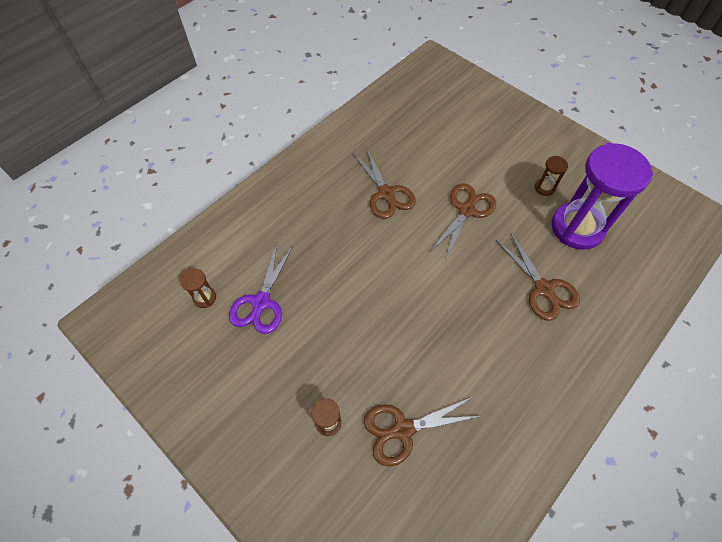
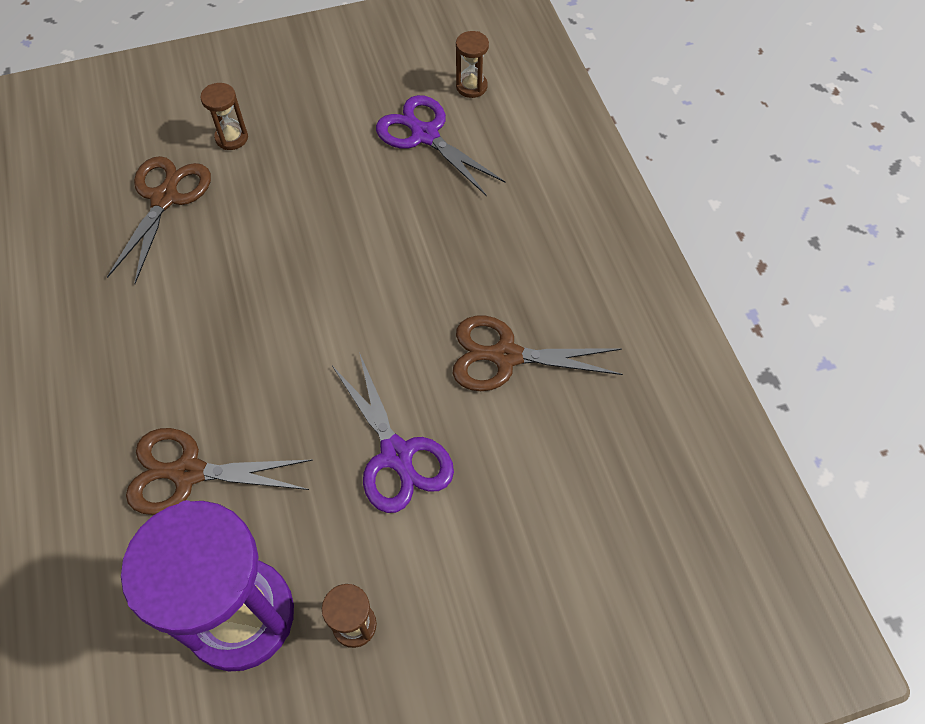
camera: 120 degrees right, 0 degrees up
(466, 210) = (396, 454): brown scissors -> purple scissors

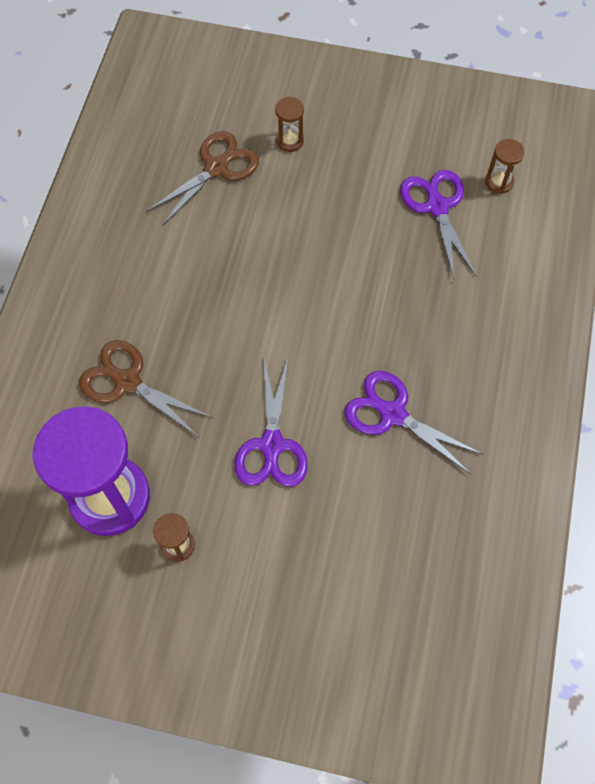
camera: 30 degrees right, 5 degrees up
(506, 356) = (393, 414): brown scissors -> purple scissors

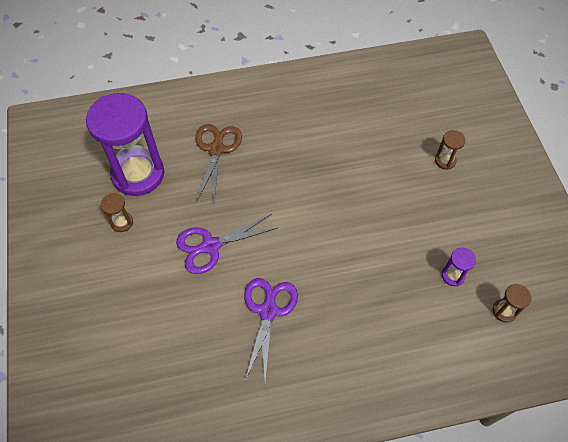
camera: 65 degrees right, 5 degrees down
(216, 168) = (395, 129): brown scissors -> none
(437, 207) = (453, 275): purple scissors -> purple hourglass

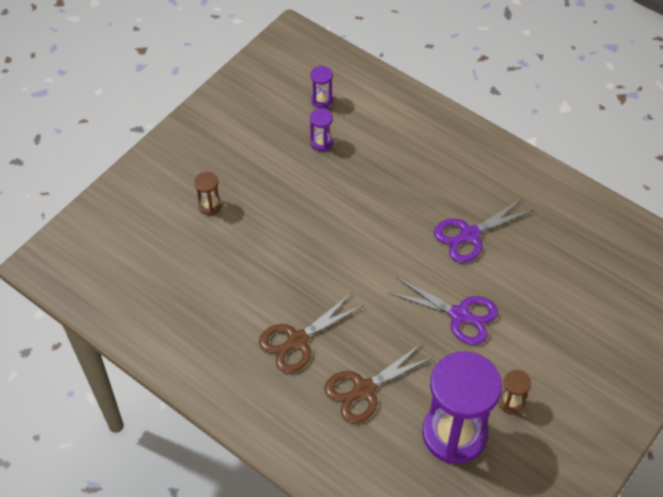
camera: 130 degrees left, 5 degrees down
(285, 139) = (298, 340): none -> brown scissors
(504, 311) = (321, 100): brown hourglass -> purple hourglass

